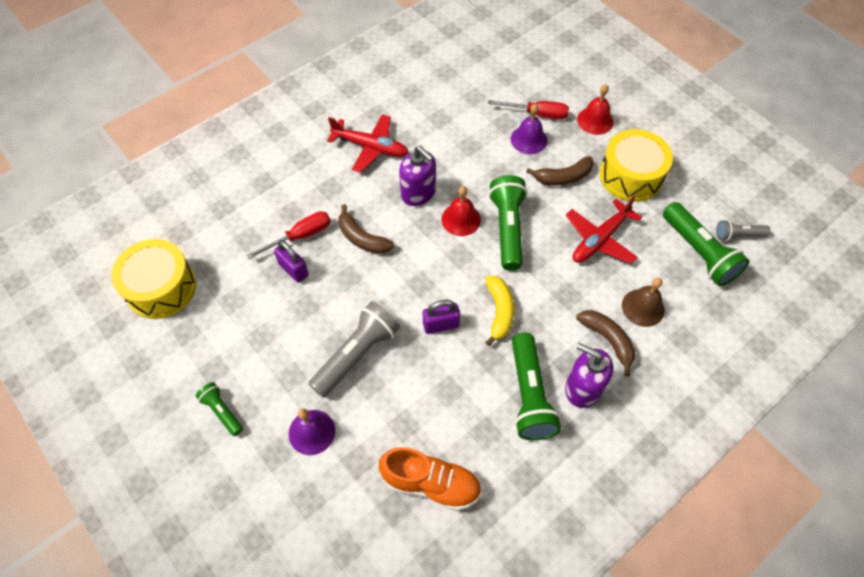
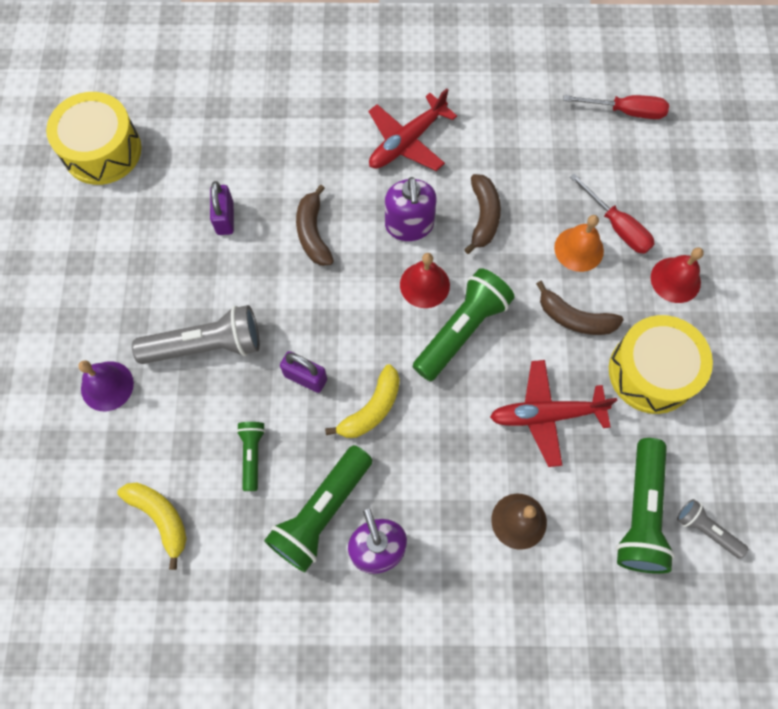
camera: 40 degrees right, 10 degrees up
(222, 411) = (54, 307): green flashlight -> green flashlight (252, 455)
(300, 236) = (260, 188): red screwdriver -> red screwdriver (626, 111)
(370, 147) = (407, 141): red plane -> red plane turned 75 degrees clockwise
(431, 483) = (160, 518): orange shoe -> yellow banana
(529, 139) = (579, 249): purple bell -> orange bell
(608, 340) = (449, 523): brown banana -> brown banana (483, 217)

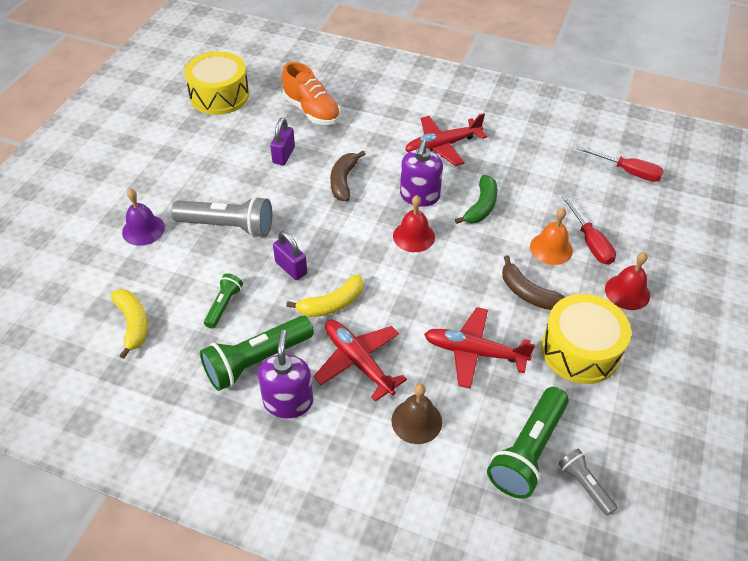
camera: 20 degrees right, 20 degrees down
(229, 138) = (311, 111): none -> orange shoe
(431, 472) = (358, 362): none -> red plane
(462, 330) = (429, 274): green flashlight -> none
(483, 217) = (481, 206): brown banana -> green banana

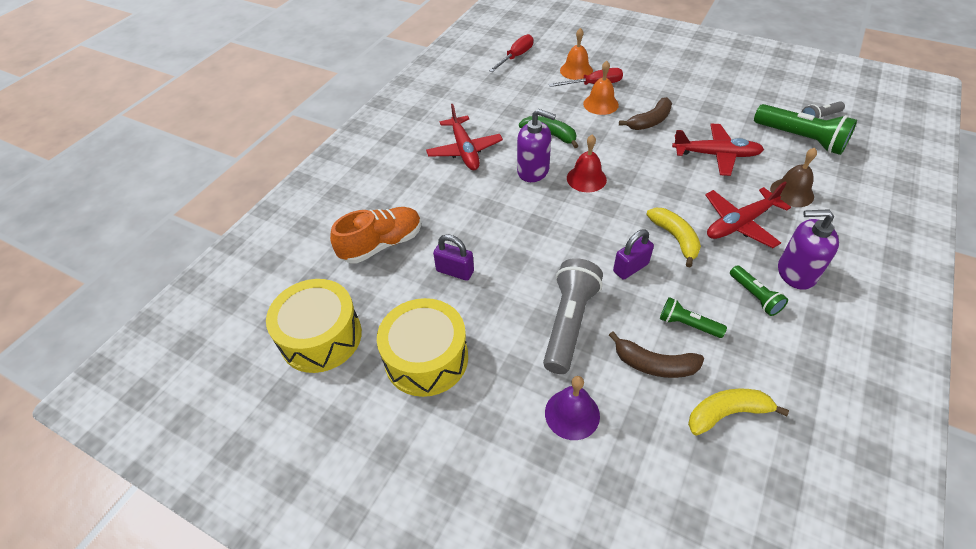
camera: 80 degrees left, 0 degrees up
(256, 361) = (754, 296): green flashlight -> green flashlight, size x0.54
(343, 181) = (505, 222): brown banana -> brown banana (654, 364)
(475, 352) = (715, 155): red plane -> red plane turned 105 degrees counterclockwise
(580, 350) = (703, 104): yellow drum -> yellow drum (426, 358)
(617, 226) = (576, 70): none -> orange bell
(627, 292) = (644, 76): red bell -> none

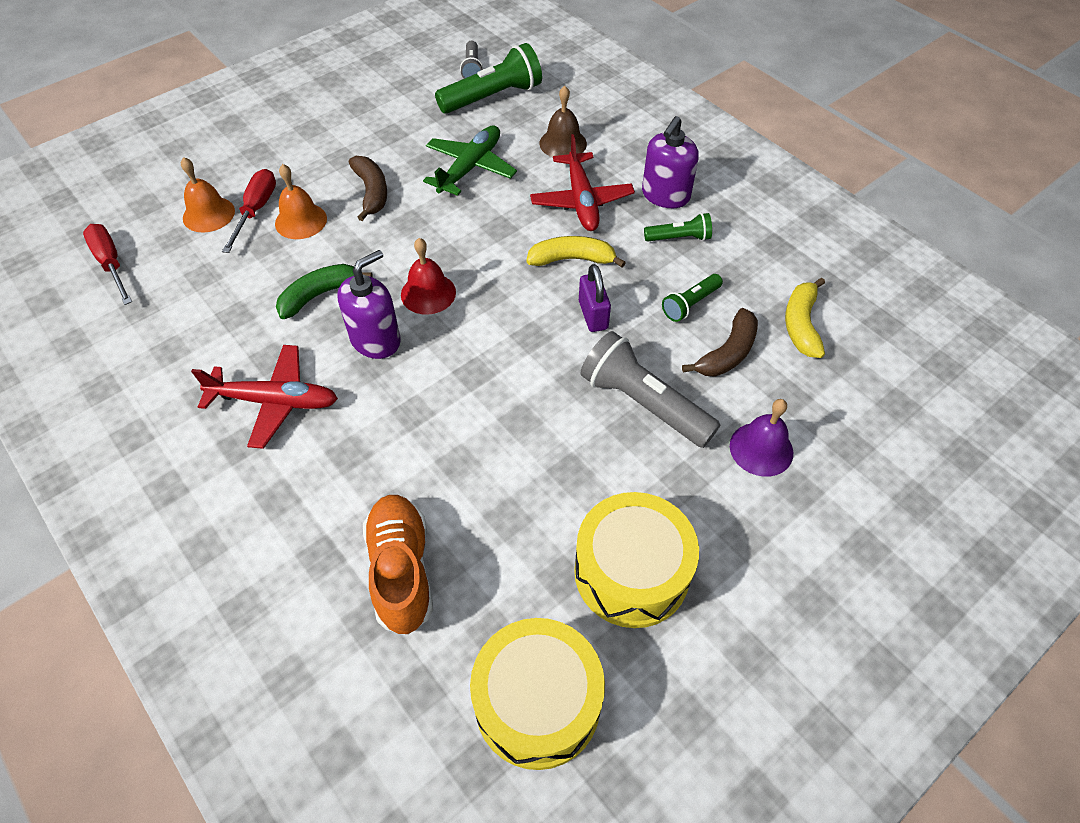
camera: 70 degrees left, 5 degrees up
(455, 271) = (504, 492): purple padlock -> none
(715, 155) = (470, 168): red plane -> green plane

